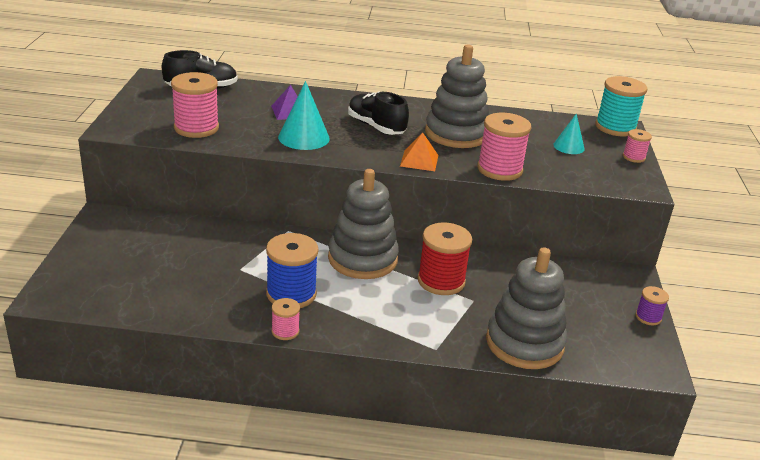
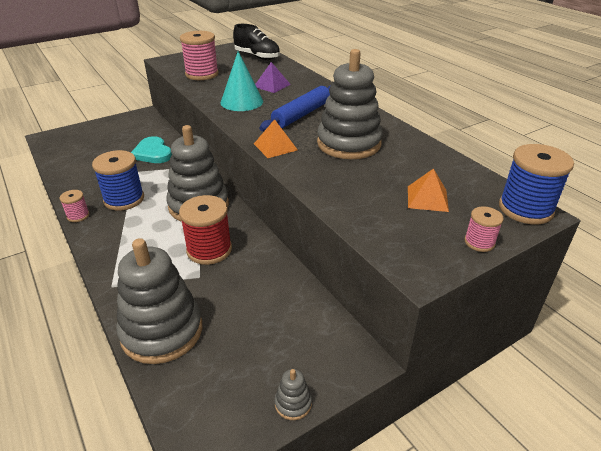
camera: 55 degrees right, 5 degrees up
(215, 244) = (153, 153): none -> turquoise heart
(376, 127) = (302, 115): black shoe -> blue rolling pin
(499, 169) = (317, 182): pink spool -> none
(568, 146) = (427, 198): turquoise cone -> orange pyramid
(615, 127) = (525, 209): turquoise spool -> blue spool
(648, 317) = (293, 403): purple spool -> grey stacking toy

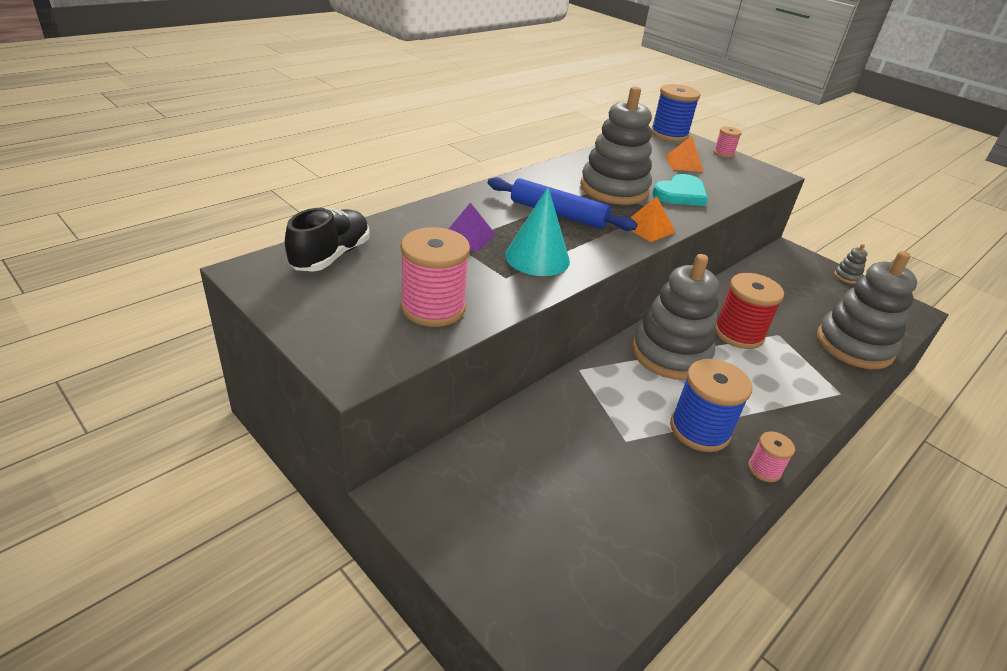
camera: 105 degrees left, 0 degrees up
(153, 153) = (560, 433): turquoise heart -> turquoise heart (680, 194)

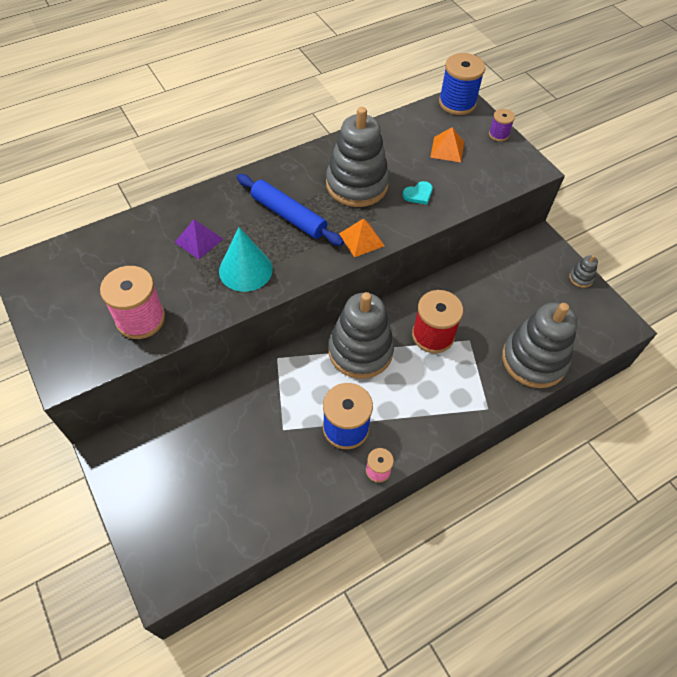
camera: 15 degrees right, 20 degrees up
(331, 256) = (84, 256): black shoe -> none
(680, 194) = (418, 194): turquoise heart -> turquoise heart, size x0.57
(723, 153) = (498, 134): pink spool -> purple spool

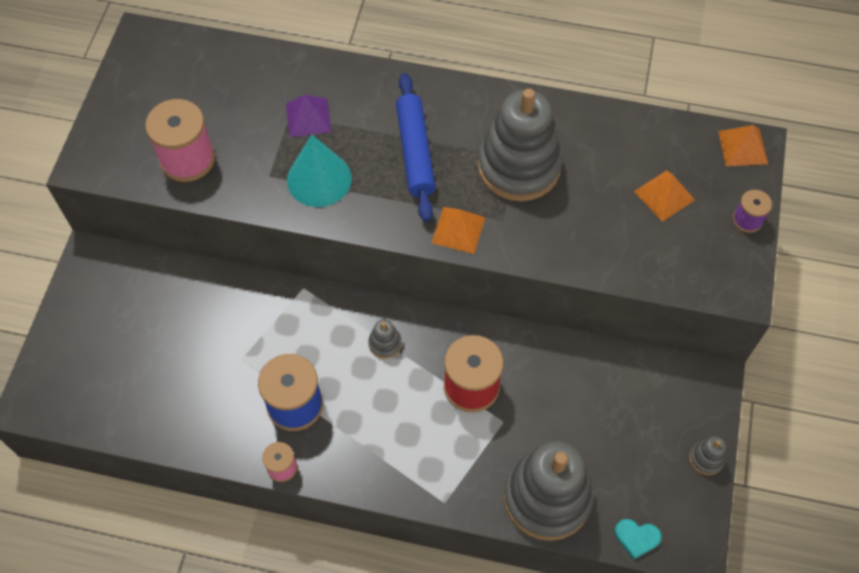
camera: 45 degrees right, 5 degrees up
(360, 351) = (385, 343): grey stacking toy -> grey stacking toy, size x0.40
(418, 194) = (571, 224): turquoise heart -> turquoise heart (636, 538)
(457, 103) = (742, 147): blue spool -> orange pyramid

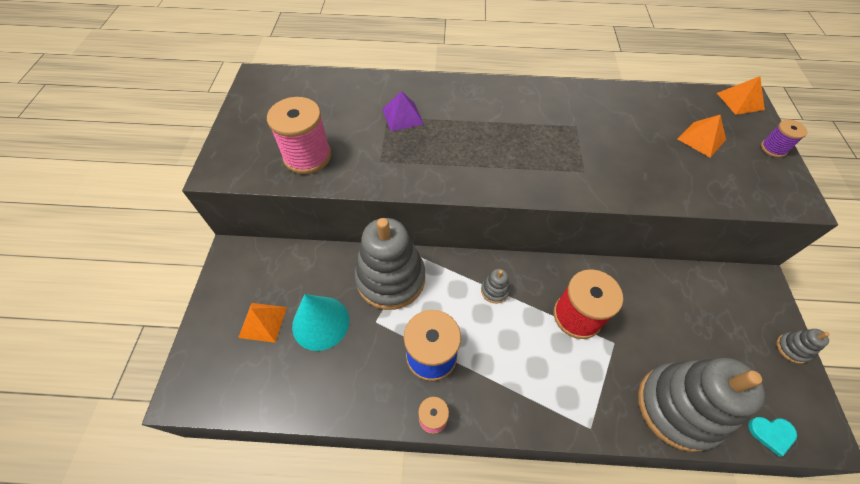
camera: 10 degrees left, 5 degrees down
(319, 179) = (423, 158): turquoise cone -> turquoise cone (320, 323)
(415, 152) = (496, 131): blue rolling pin -> none
(458, 230) = (551, 183): orange pyramid -> orange pyramid (263, 322)
(519, 167) = (581, 132): grey stacking toy -> grey stacking toy (391, 278)

